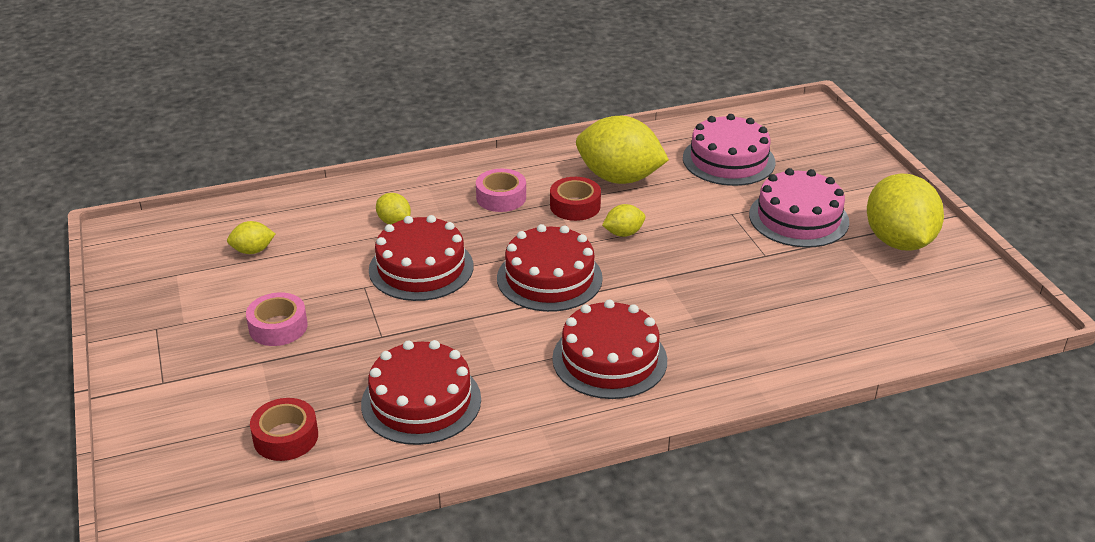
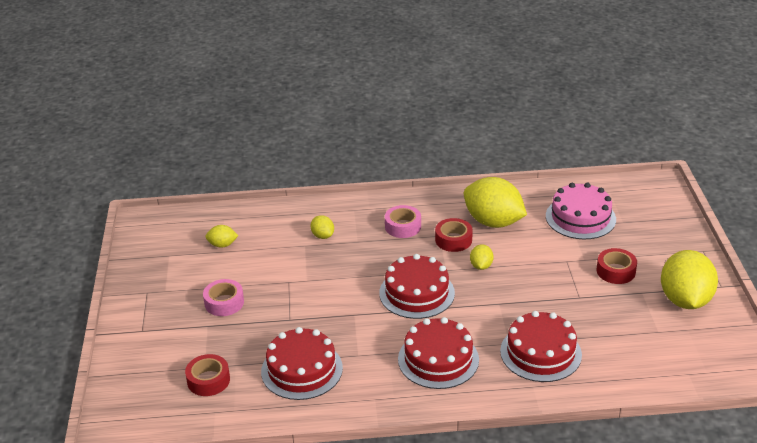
camera: 15 degrees right, 0 degrees up
(421, 268) = (330, 273): red cake -> red cake (540, 353)
(623, 233) = (481, 266): yellow lemon -> yellow lemon turned 75 degrees counterclockwise
(798, 218) = (615, 271): pink cake -> red tape

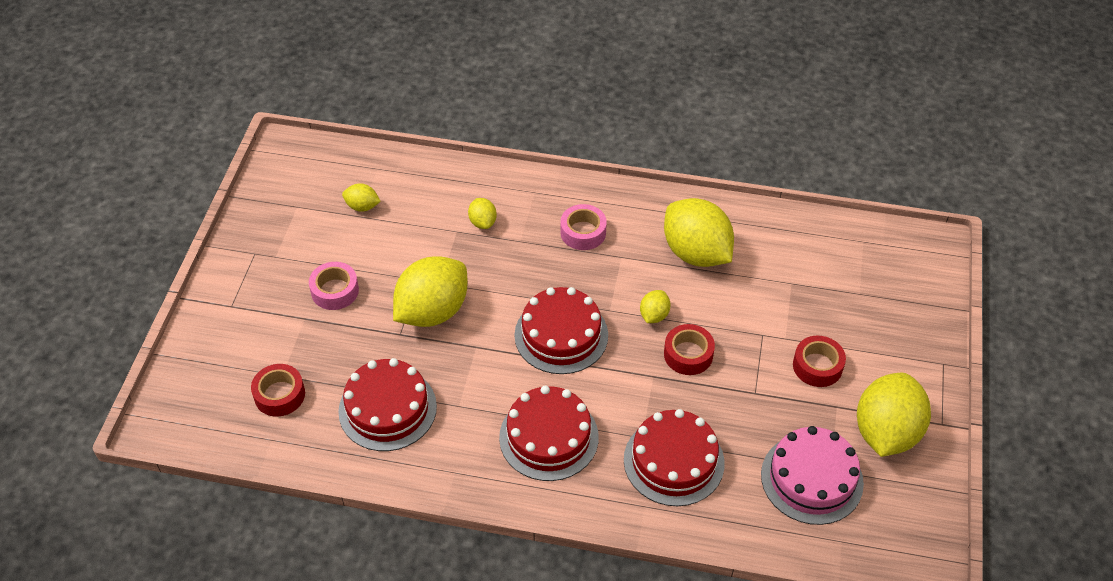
camera: 15 degrees right, 15 degrees up
(309, 299) = (432, 311): none -> yellow lemon
(453, 240) = (636, 268): red tape -> red tape (688, 354)
(580, 217) = (808, 273): pink cake -> pink cake (812, 479)

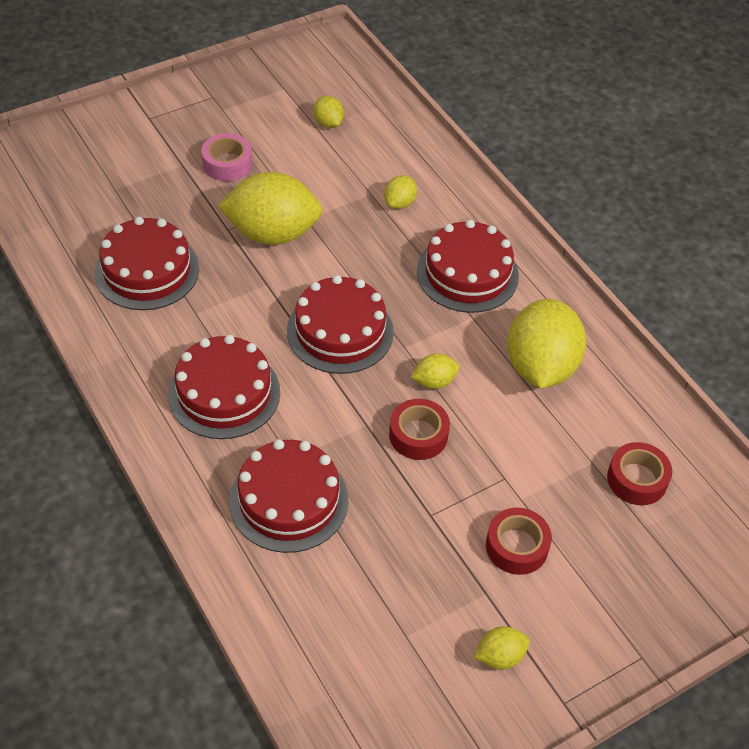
camera: 45 degrees right, 0 degrees up
(279, 395) = (95, 200): red tape -> red tape (637, 479)
(583, 232) = (467, 273): pink tape -> red cake
(812, 479) = (378, 625): pink cake -> none
(886, 432) = (499, 656): yellow lemon -> yellow lemon, size x0.45

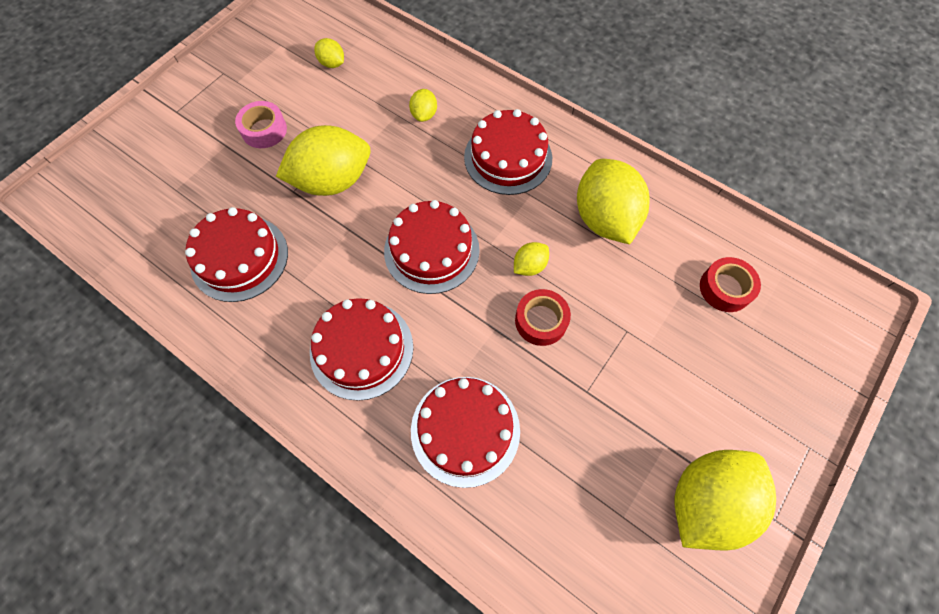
camera: 20 degrees left, 15 degrees up
(499, 656) = (706, 501): yellow lemon -> yellow lemon, size x2.21
(516, 546) = (667, 390): red tape -> none

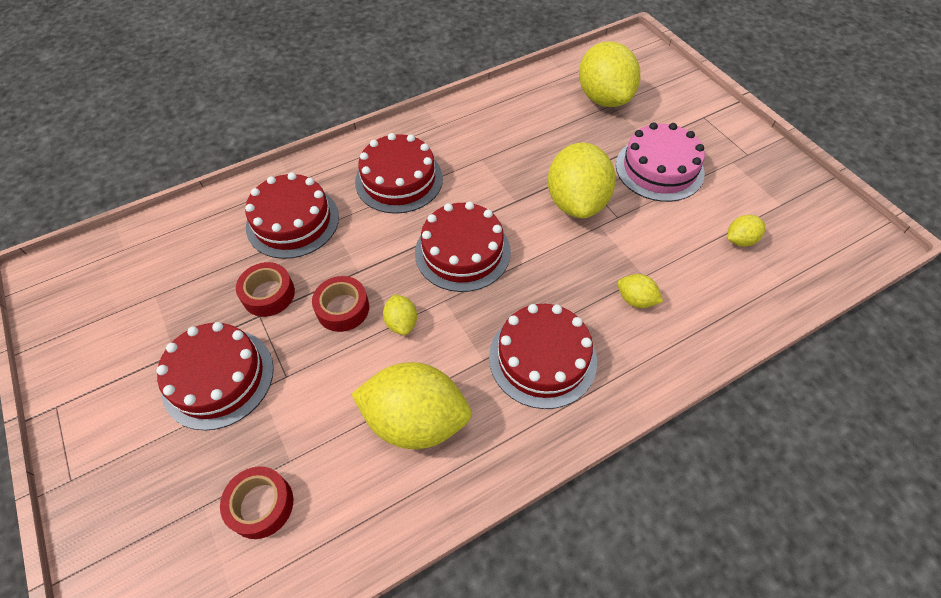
camera: 115 degrees right, 10 degrees down
(239, 258) = (523, 129): red cake -> red cake (218, 378)
(264, 130) = (659, 169): pink tape -> pink cake
(561, 397) = (268, 294): none -> red tape
(706, 501) = (114, 360): yellow lemon -> yellow lemon (604, 98)

